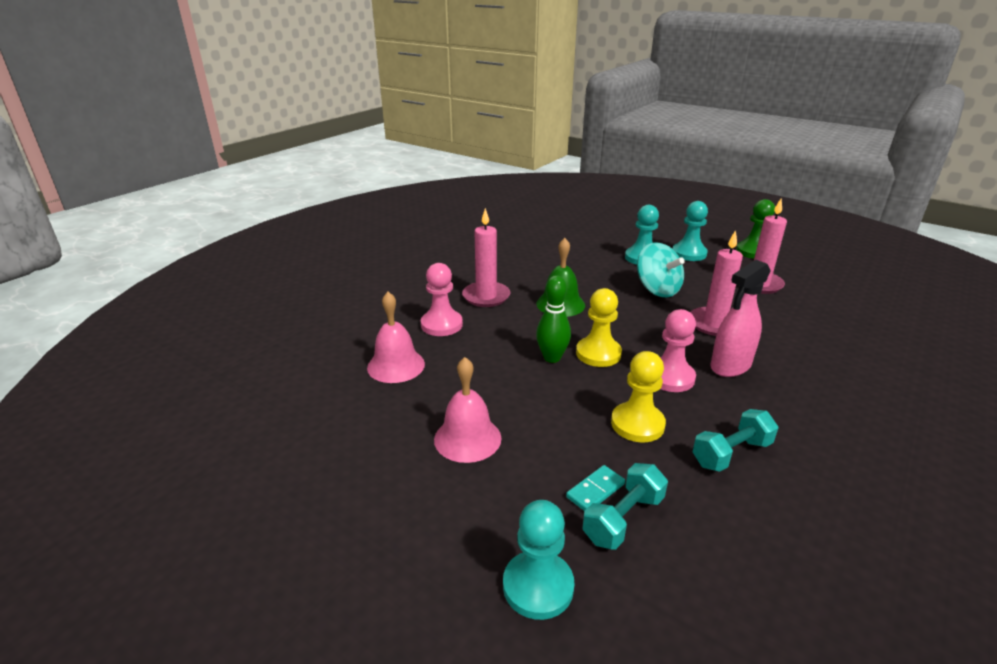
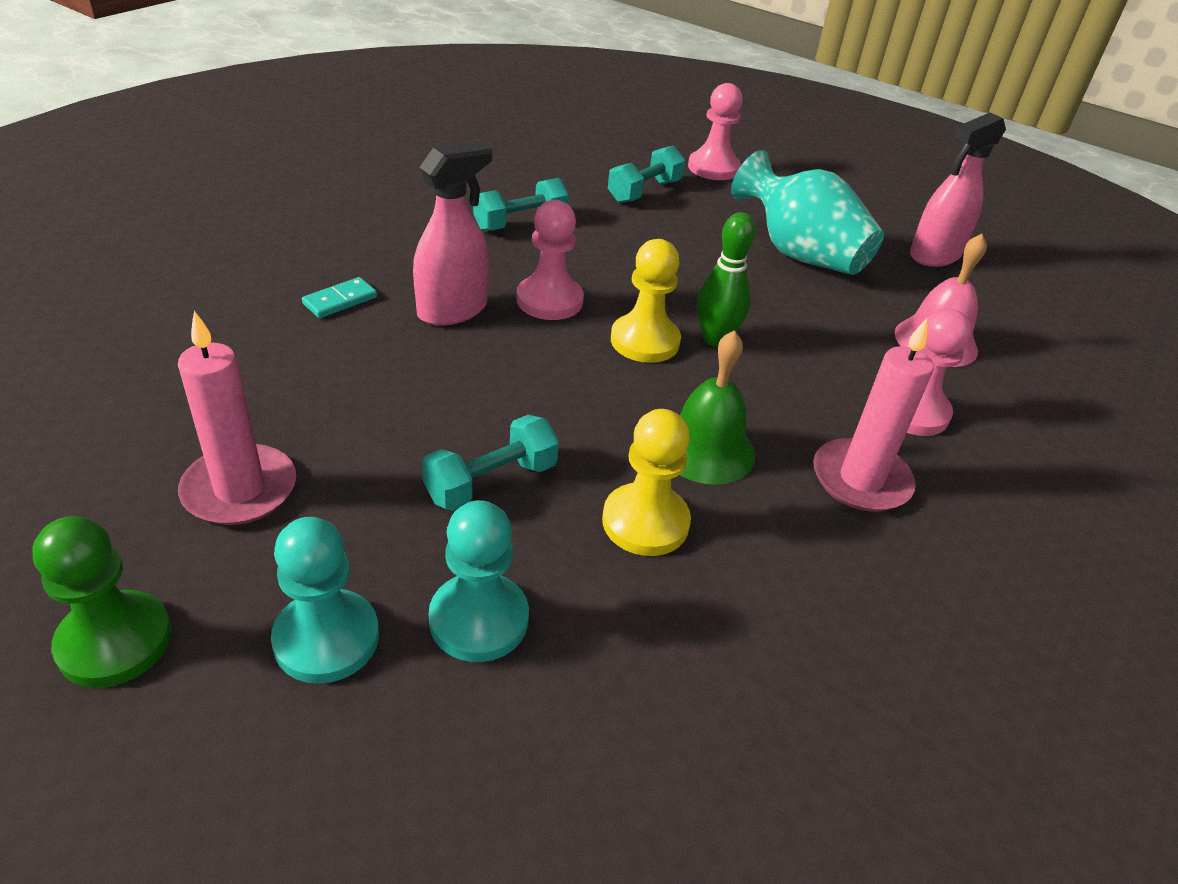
camera: 175 degrees right, 10 degrees up
(332, 449) = (934, 255): none -> pink spray bottle
(467, 438) = (800, 254): pink bell -> turquoise vase
(538, 586) = (713, 168): turquoise pawn -> pink pawn
(595, 490) = (666, 209): turquoise domino -> turquoise domino (340, 300)
(637, 424) = (611, 253): yellow pawn -> yellow pawn (645, 522)
(657, 290) = (491, 482): turquoise spinning top -> turquoise dumbbell
(714, 324) = (425, 384): pink candle -> none

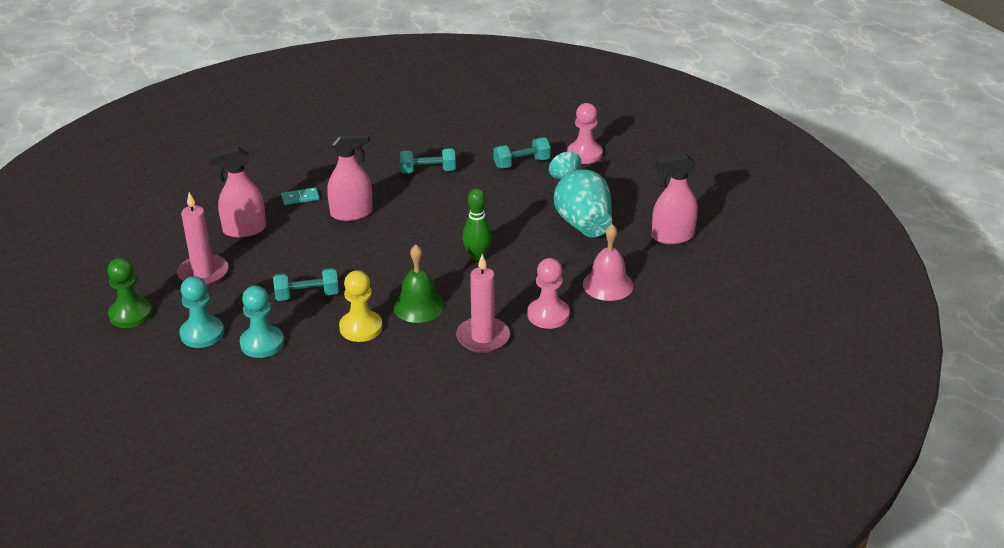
camera: 30 degrees right, 5 degrees down
(271, 379) = (244, 230): none -> pink spray bottle
(549, 300) = (406, 218): pink pawn -> none
(645, 341) = (437, 249): yellow pawn -> none

